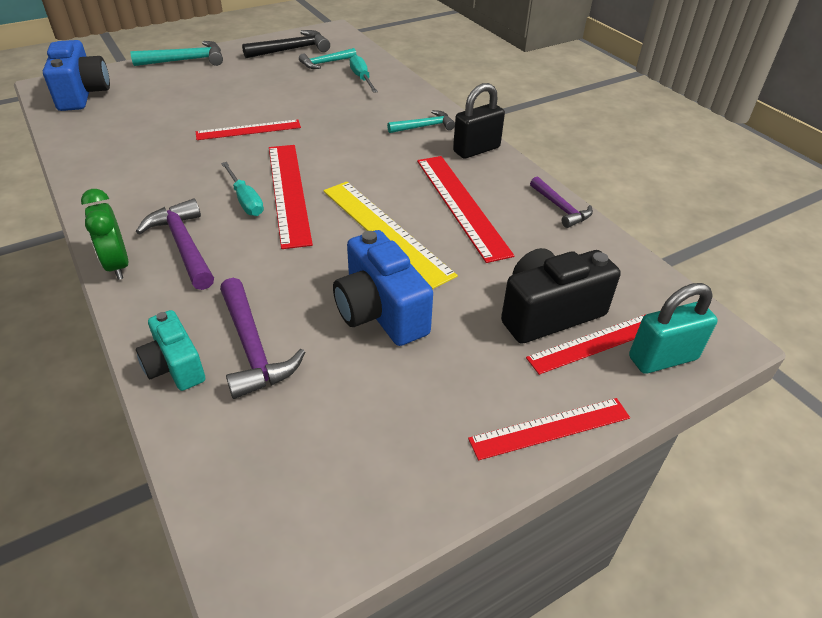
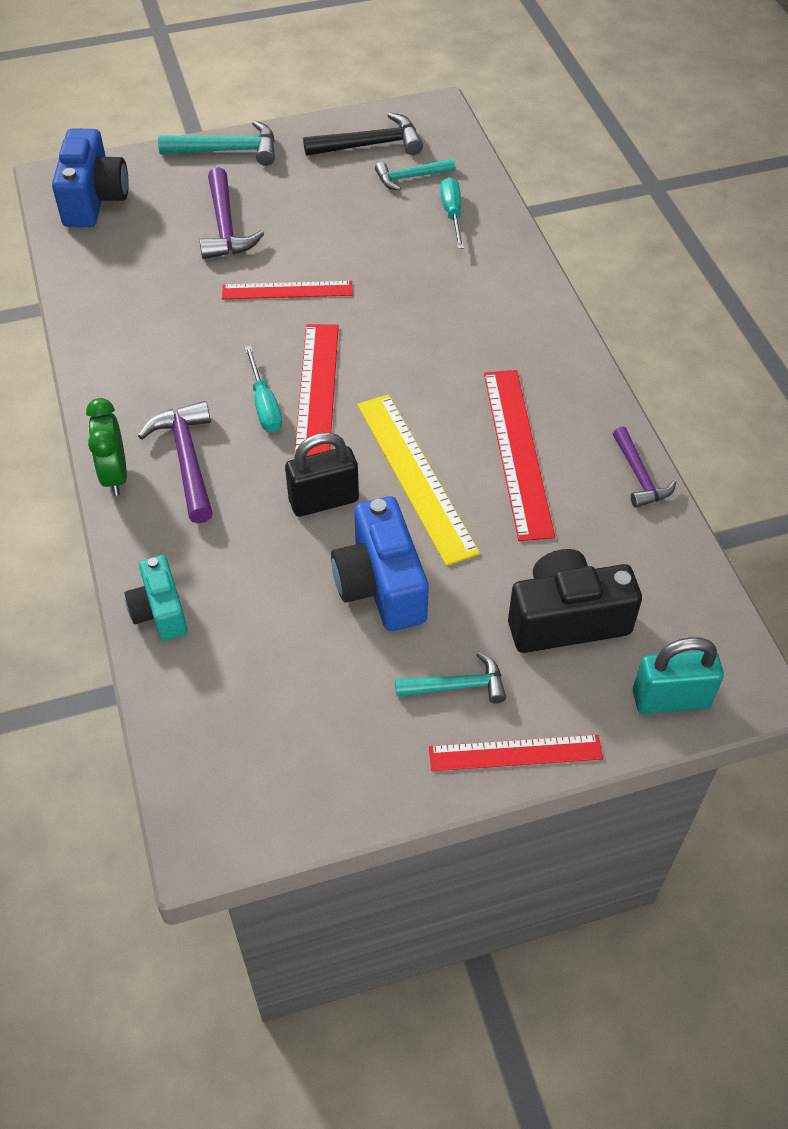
camera: 15 degrees right, 10 degrees up
(253, 348) = (239, 605): purple hammer -> purple hammer (225, 227)
(424, 126) = (511, 315): turquoise hammer -> turquoise hammer (457, 686)
(476, 150) = (566, 365): black padlock -> black padlock (324, 500)
(594, 343) = (602, 667): red ruler -> none

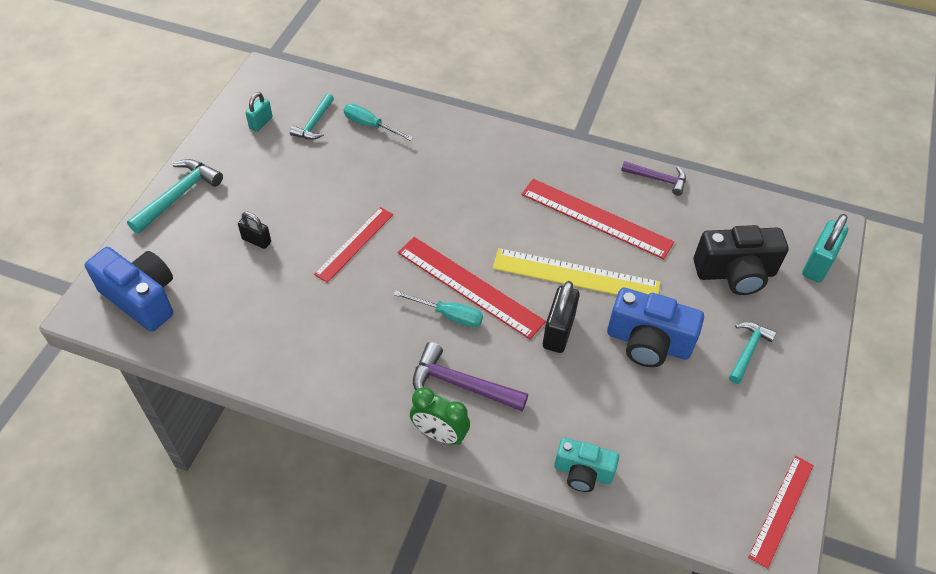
camera: 55 degrees left, 0 degrees up
(225, 227) = (256, 240): purple hammer -> black padlock
(370, 145) = (261, 123): black hammer -> turquoise padlock
(515, 753) = (811, 352): red ruler -> red ruler (781, 510)
(566, 619) = (735, 273): black camera -> black camera turned 120 degrees counterclockwise

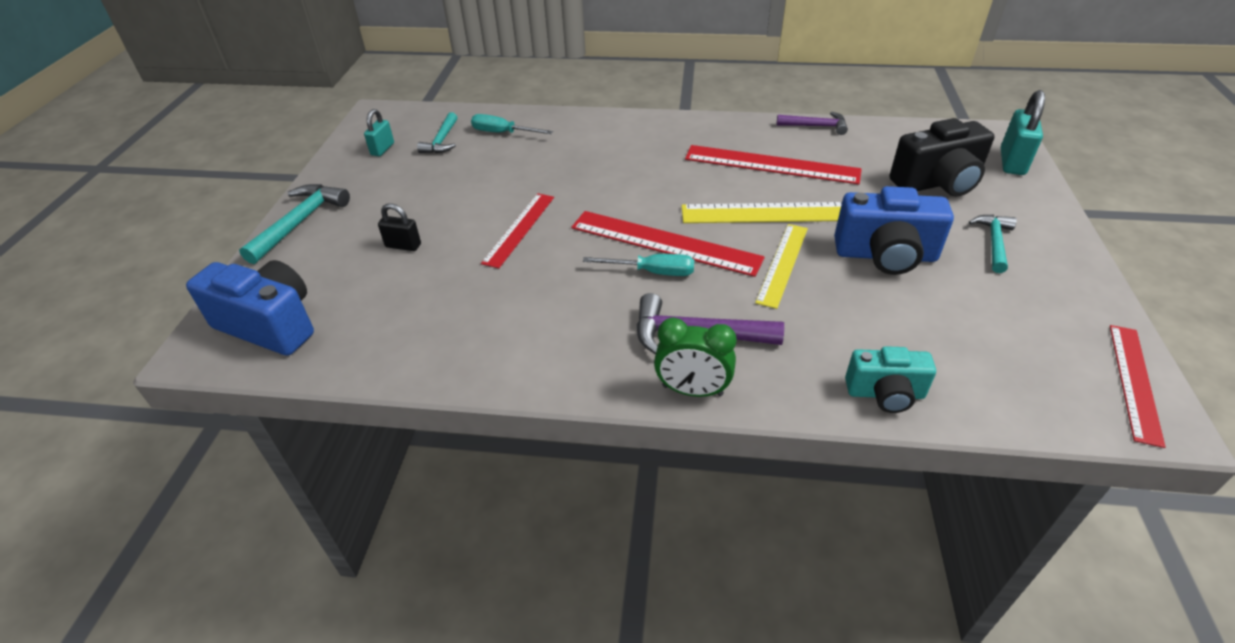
camera: 10 degrees left, 10 degrees down
(558, 332) = (783, 264): black padlock -> yellow ruler

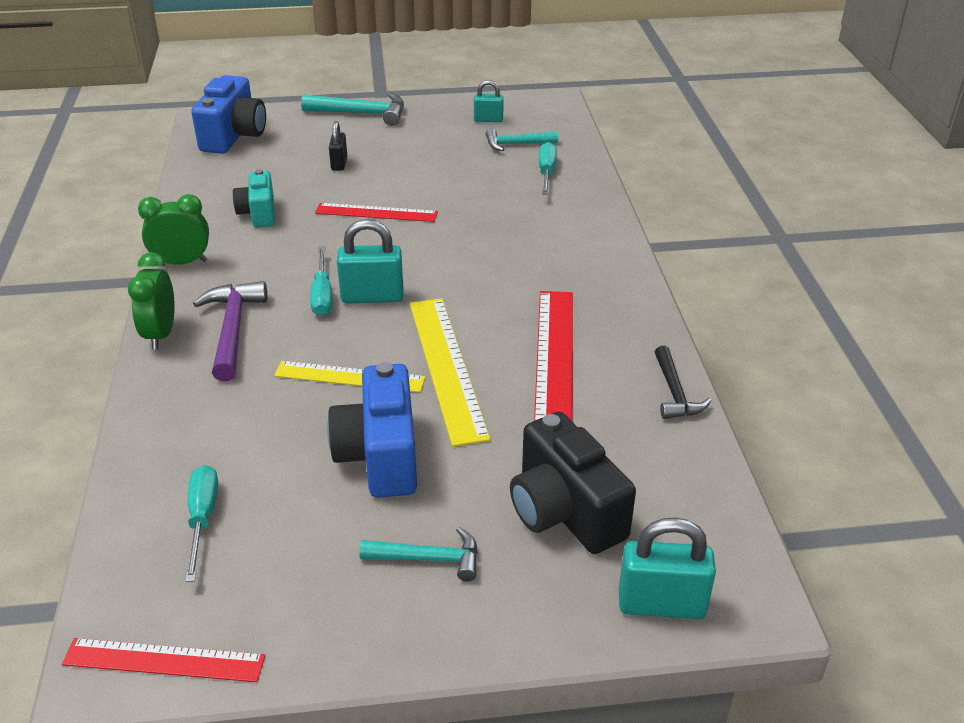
camera: 75 degrees right, 5 degrees down
(553, 374) = (182, 262): none -> green clock
(665, 242) = (372, 296): red ruler -> turquoise padlock
(816, 126) = (675, 393): purple hammer -> black hammer
(885, 393) = (152, 451): turquoise camera -> turquoise camera (258, 213)
(972, 358) = (203, 518): none -> turquoise screwdriver

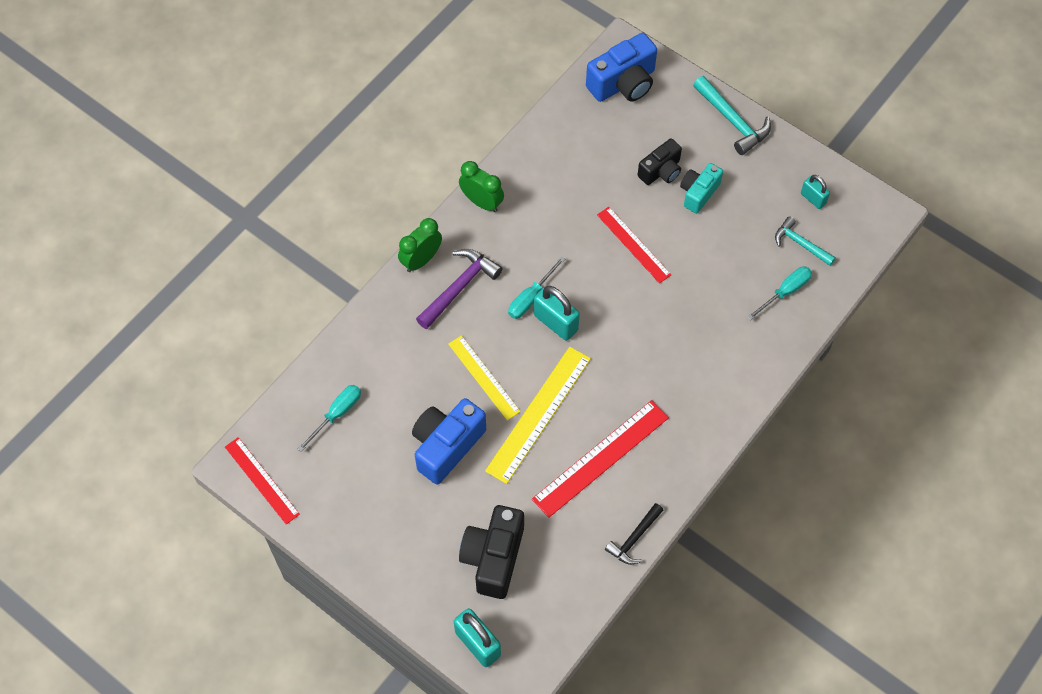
camera: 45 degrees right, 25 degrees up
(258, 213) = (564, 187): turquoise camera -> turquoise camera (698, 193)
(339, 163) = (661, 171): black padlock -> black camera
(429, 558) = (408, 527): turquoise hammer -> none

